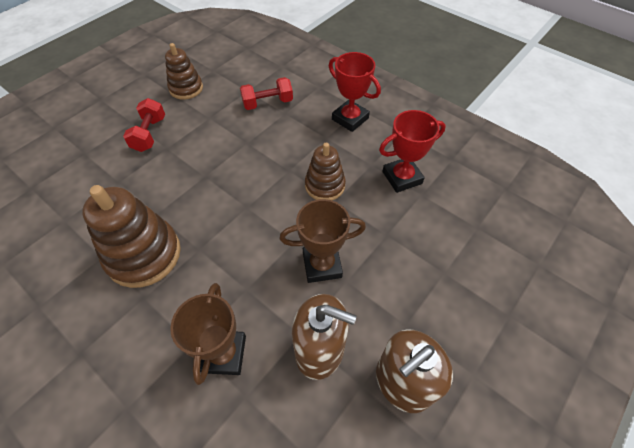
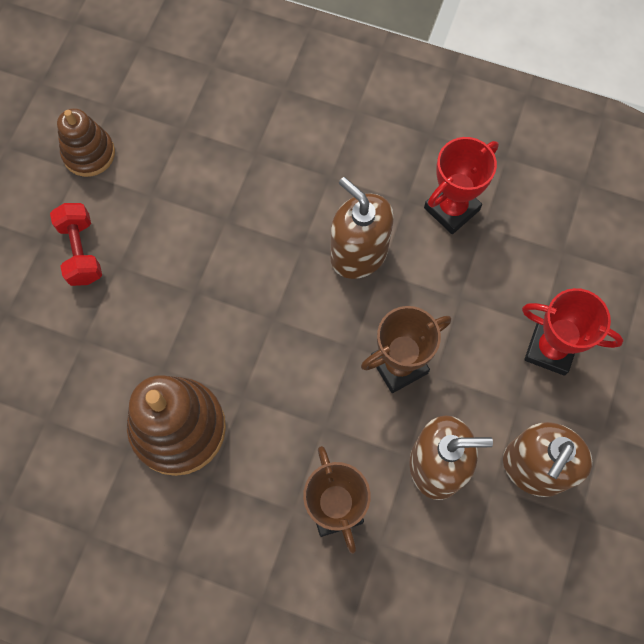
camera: 20 degrees left, 15 degrees up
(267, 103) = (223, 142): red dumbbell -> none
(325, 185) = (359, 254): brown stacking toy -> brown soap dispenser
(350, 119) = (350, 133): red trophy -> red trophy (550, 349)

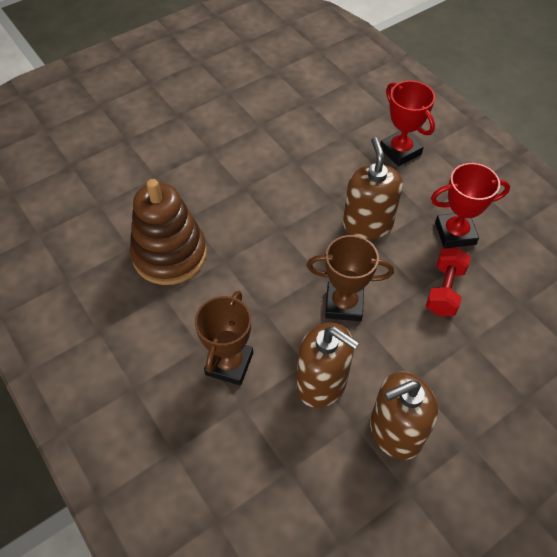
camera: 35 degrees right, 15 degrees down
(81, 251) = (194, 132): red dumbbell -> red dumbbell (444, 290)
(89, 153) = (241, 87): brown stacking toy -> none
(550, 349) = (467, 360): red trophy -> red trophy (400, 151)

